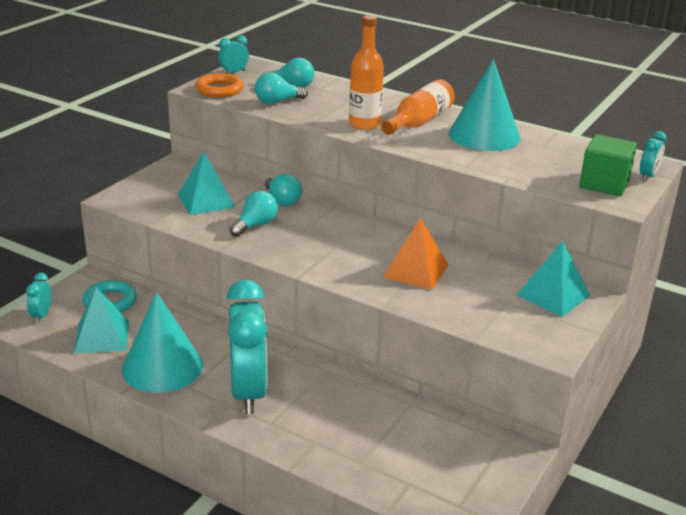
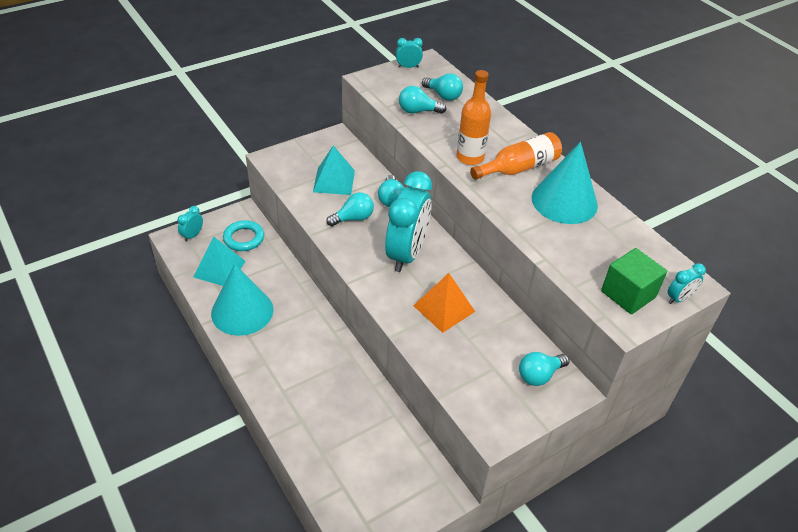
camera: 25 degrees right, 15 degrees up
(219, 90) = (382, 84): orange ring -> none
(248, 392) = (285, 357): turquoise clock -> turquoise clock (406, 254)
(553, 295) = (539, 375): turquoise pyramid -> turquoise light bulb

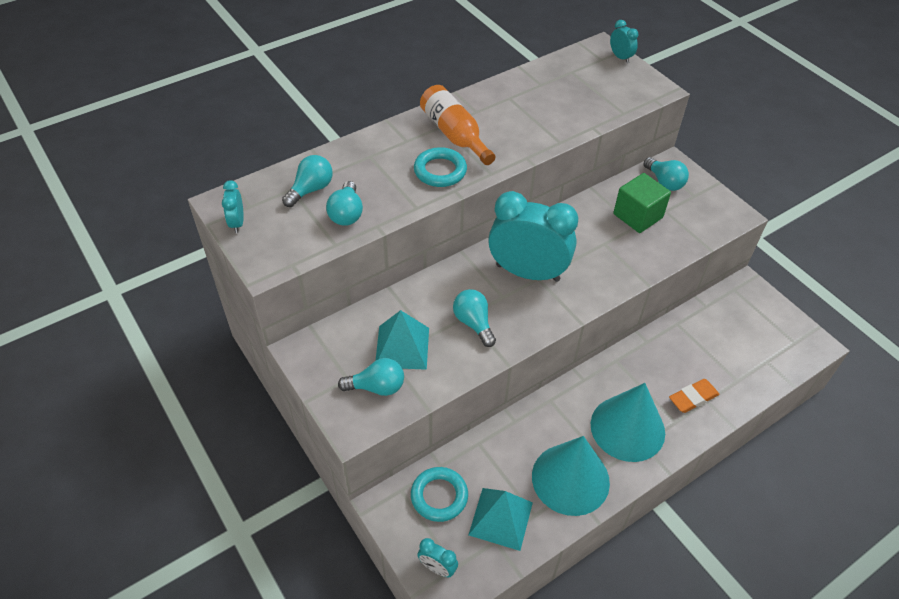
camera: 90 degrees left, 5 degrees up
(305, 410) = (693, 398): none -> orange eraser
(391, 199) = (434, 288): turquoise light bulb -> turquoise light bulb (377, 387)
(444, 308) = (601, 243): orange pyramid -> none
(470, 157) = (440, 171): orange bottle -> turquoise ring
(564, 201) = (505, 108): turquoise cone -> turquoise cone (627, 428)
(628, 294) = (624, 83): green cube -> green cube (638, 216)

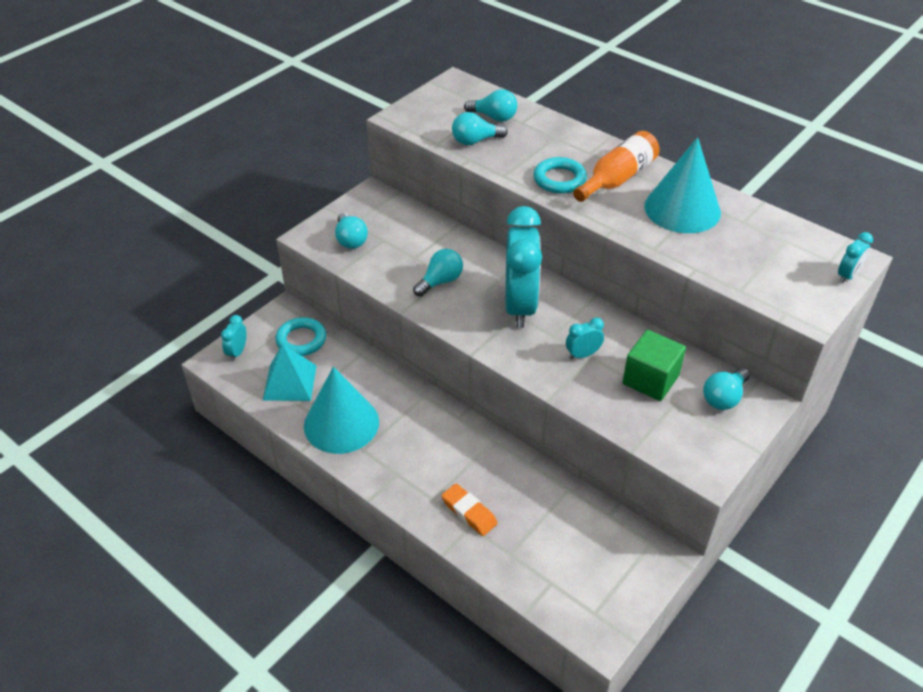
camera: 75 degrees right, 5 degrees down
(237, 223) = (437, 93): turquoise clock -> turquoise clock (582, 354)
(402, 347) = (396, 245): turquoise pyramid -> none
(627, 428) = (411, 460): turquoise cone -> turquoise cone (682, 209)

